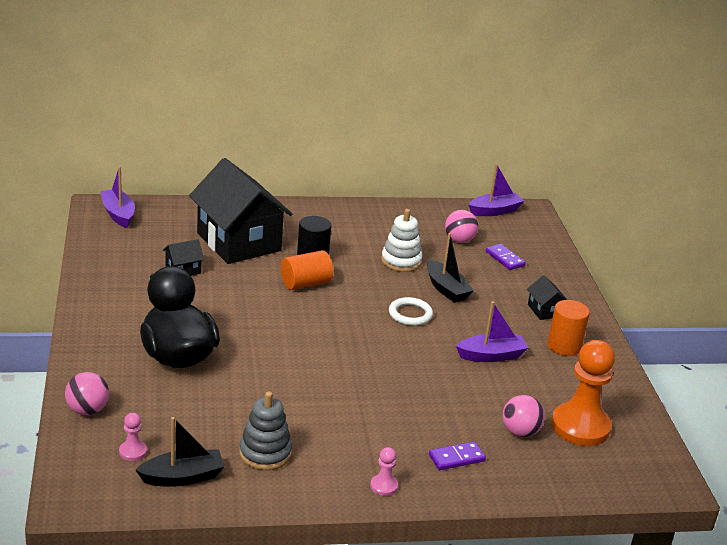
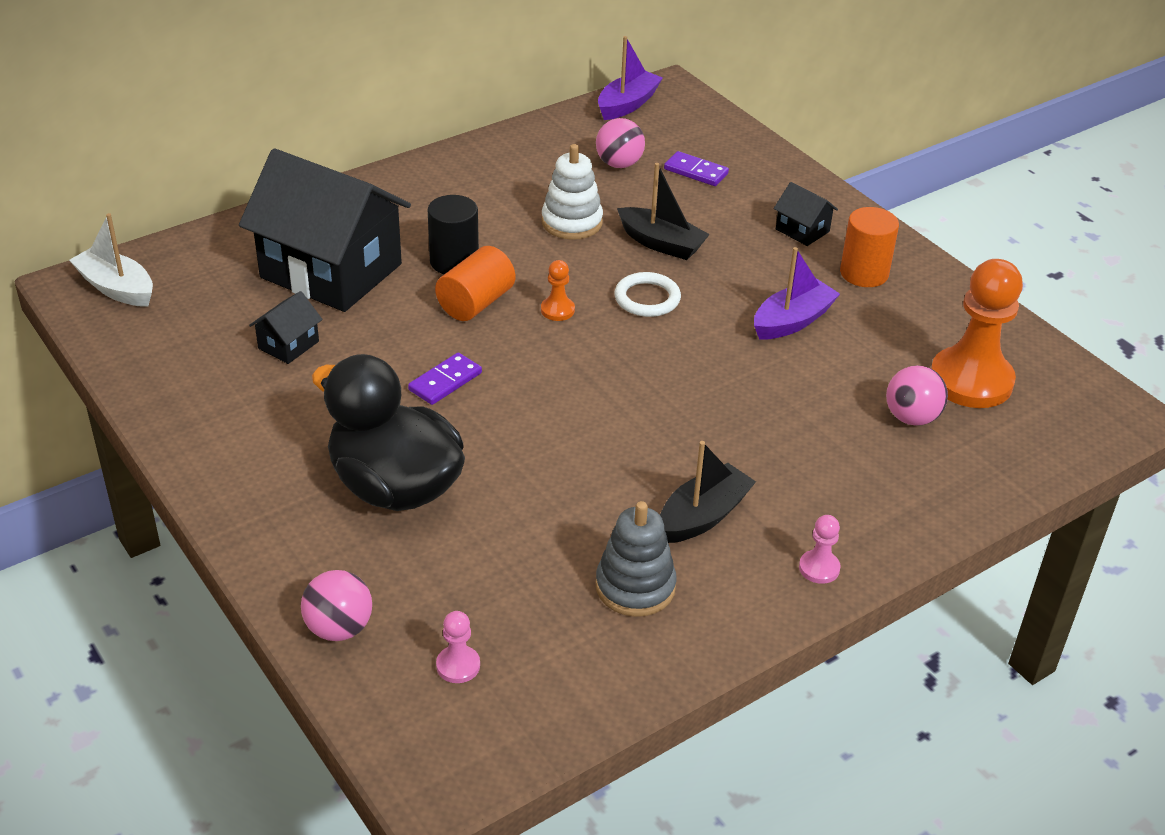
camera: 25 degrees left, 10 degrees up
(118, 214) = (116, 288): purple boat -> white boat
(182, 477) = (558, 674): black boat -> black boat (703, 516)
(350, 302) = (557, 310): none -> orange pawn
(456, 458) = (870, 488): purple domino -> purple domino (445, 381)

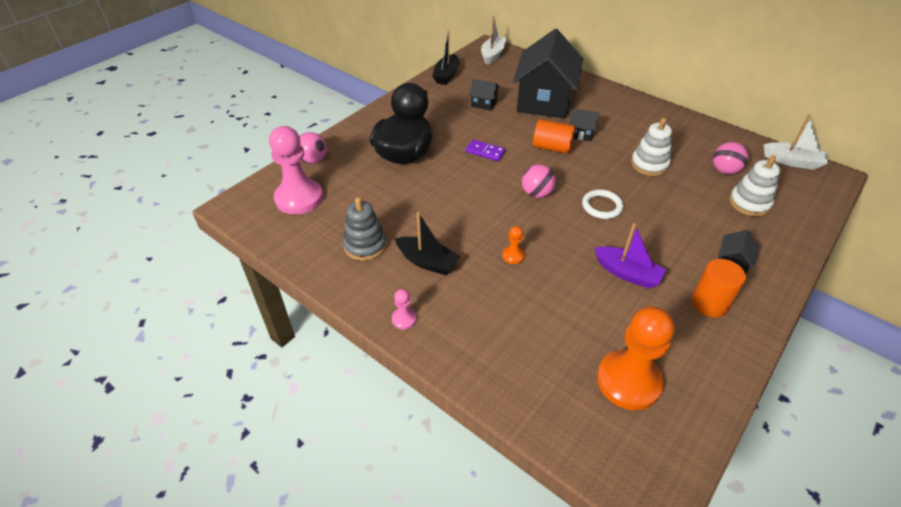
camera: 75 degrees right, 5 degrees up
(454, 261) = (580, 133): black cylinder -> black house
(458, 666) = (299, 198): pink pawn -> pink pawn, size x2.32
(557, 310) = (566, 175): orange pawn -> orange pawn (513, 256)
(627, 104) = (792, 161): purple boat -> white boat
(661, 243) = (659, 202): black boat -> black boat (446, 75)
(695, 172) = (749, 203): purple domino -> white stacking toy
(911, 417) = (566, 349): pink ball -> pink ball (536, 194)

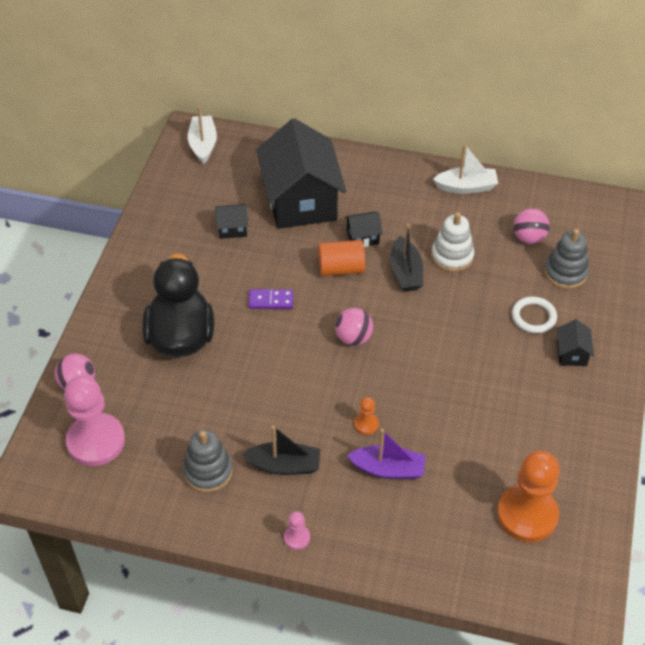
camera: 25 degrees left, 5 degrees up
(446, 75) = (163, 198): black boat -> black boat (405, 272)
(602, 206) = (426, 330): white ring -> white ring (533, 317)
(627, 273) = (482, 402): purple boat -> purple boat (388, 469)
(709, 303) = (567, 406): orange cylinder -> none
(749, 203) = (565, 273): white stacking toy -> grey stacking toy
(792, 161) = (590, 202): white boat -> white boat (466, 187)

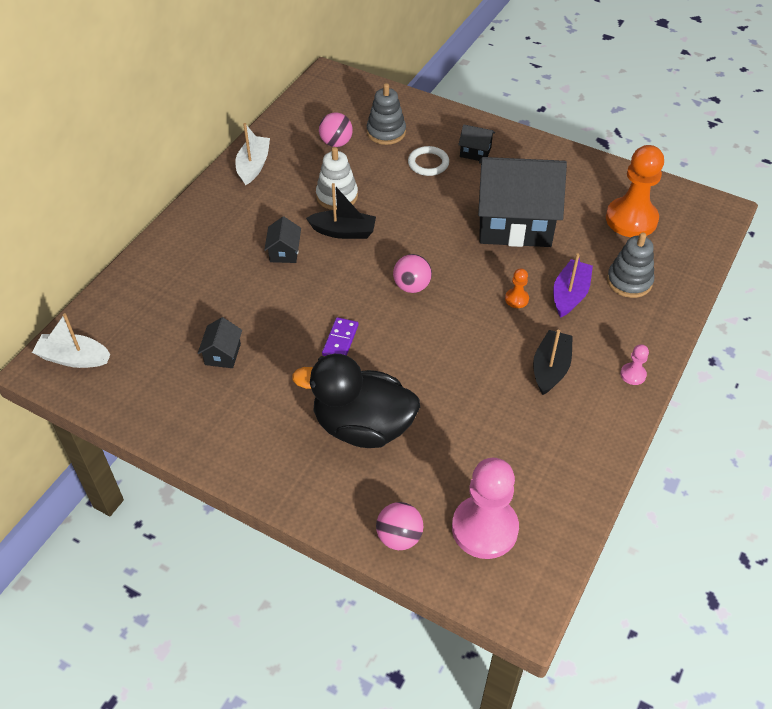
camera: 75 degrees left, 0 degrees up
(208, 471) = (545, 431): grey stacking toy -> grey stacking toy (629, 281)
(301, 201) = (210, 289): black house -> black house (515, 223)
(341, 268) = (319, 277): orange cylinder -> none

